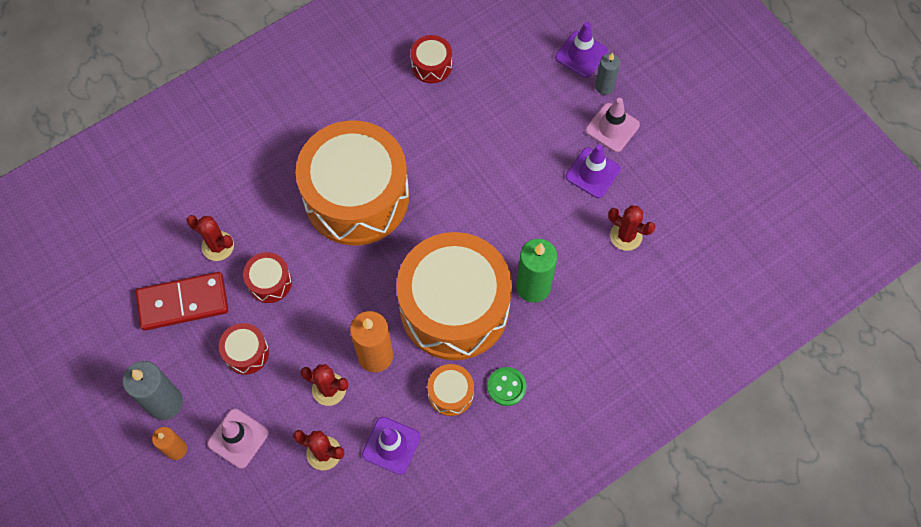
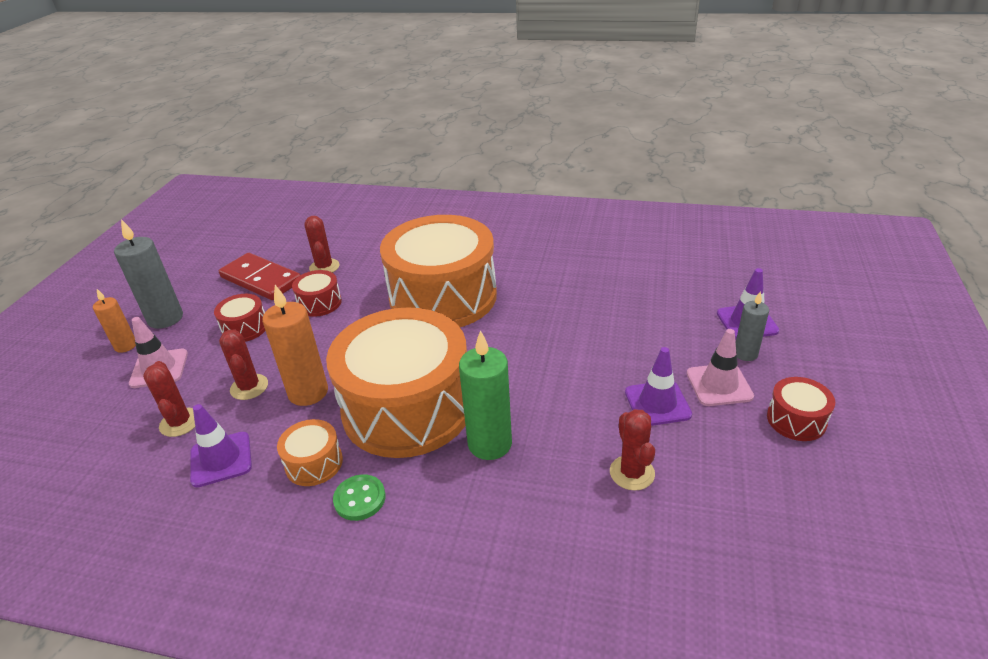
camera: 50 degrees right, 30 degrees down
(431, 65) = (602, 263): red drum -> red drum (796, 420)

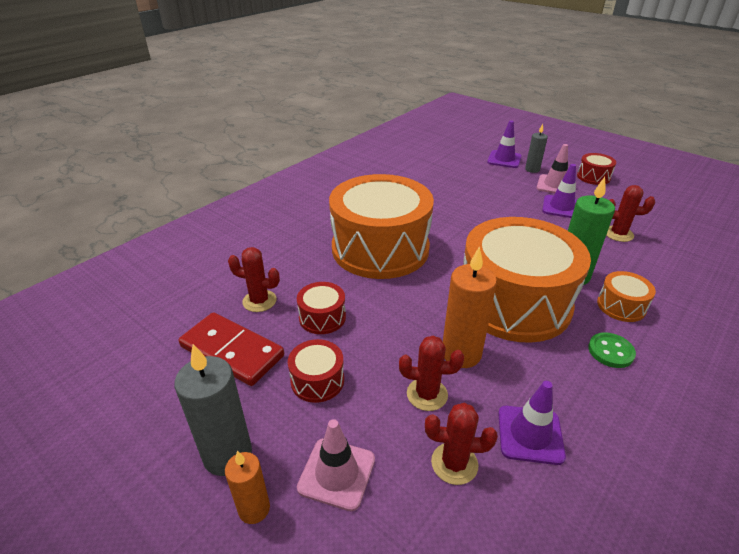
camera: 65 degrees left, 0 degrees up
(261, 280) = (232, 351): red domino -> red domino turned 60 degrees clockwise
(314, 463) = (560, 369): orange drum -> orange drum (621, 306)

